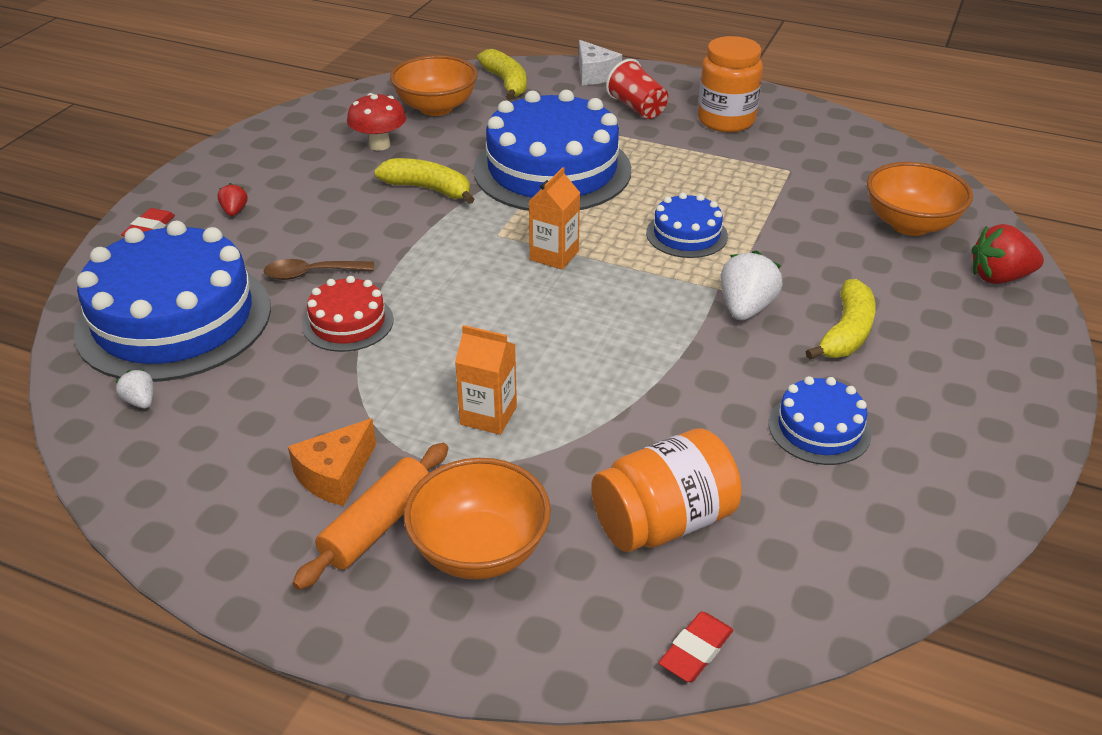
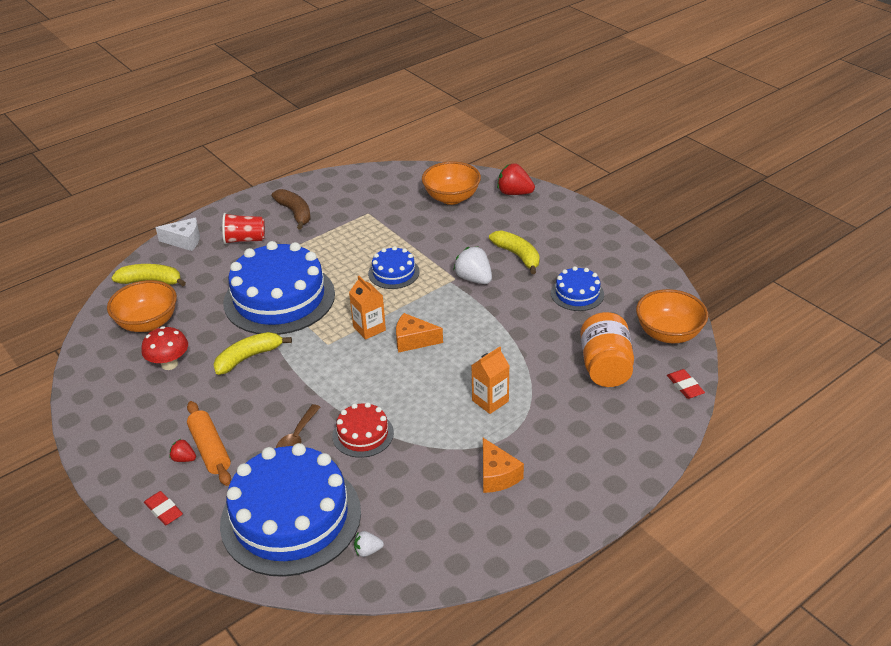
camera: 60 degrees left, 0 degrees up
(377, 525) = (546, 469): orange rolling pin -> orange rolling pin (210, 449)
(479, 549) = (586, 435): orange bowl -> orange bowl (668, 333)
(561, 300) = (413, 340): none -> orange cheese
(726, 120) = (295, 213): orange jar -> brown banana
(999, 277) = (514, 193): red strawberry -> red strawberry turned 90 degrees clockwise

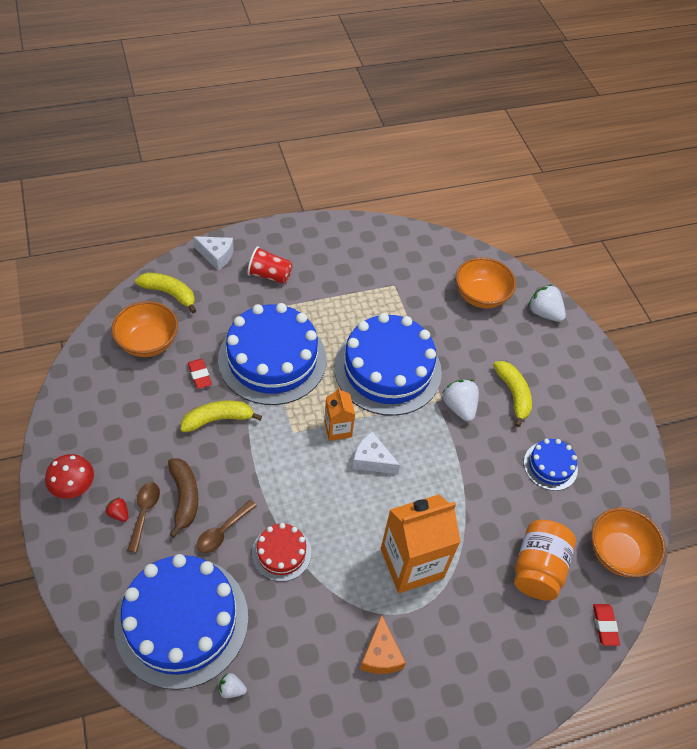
camera: 15 degrees right, 15 degrees up
(164, 510) = (80, 564): red eraser -> red eraser (200, 375)
(169, 364) = (148, 399): red mushroom -> red mushroom (74, 487)
(210, 449) = (144, 513): orange rolling pin -> brown spoon
(295, 213) = (327, 259): brown banana -> brown banana (184, 497)
(393, 273) = (387, 369): blue cake -> blue cake, size x2.11
(413, 340) = (372, 460): orange cheese -> white cheese
(490, 401) = (412, 563): orange carton -> orange carton, size x1.90
(514, 193) = (544, 313): red strawberry -> white strawberry

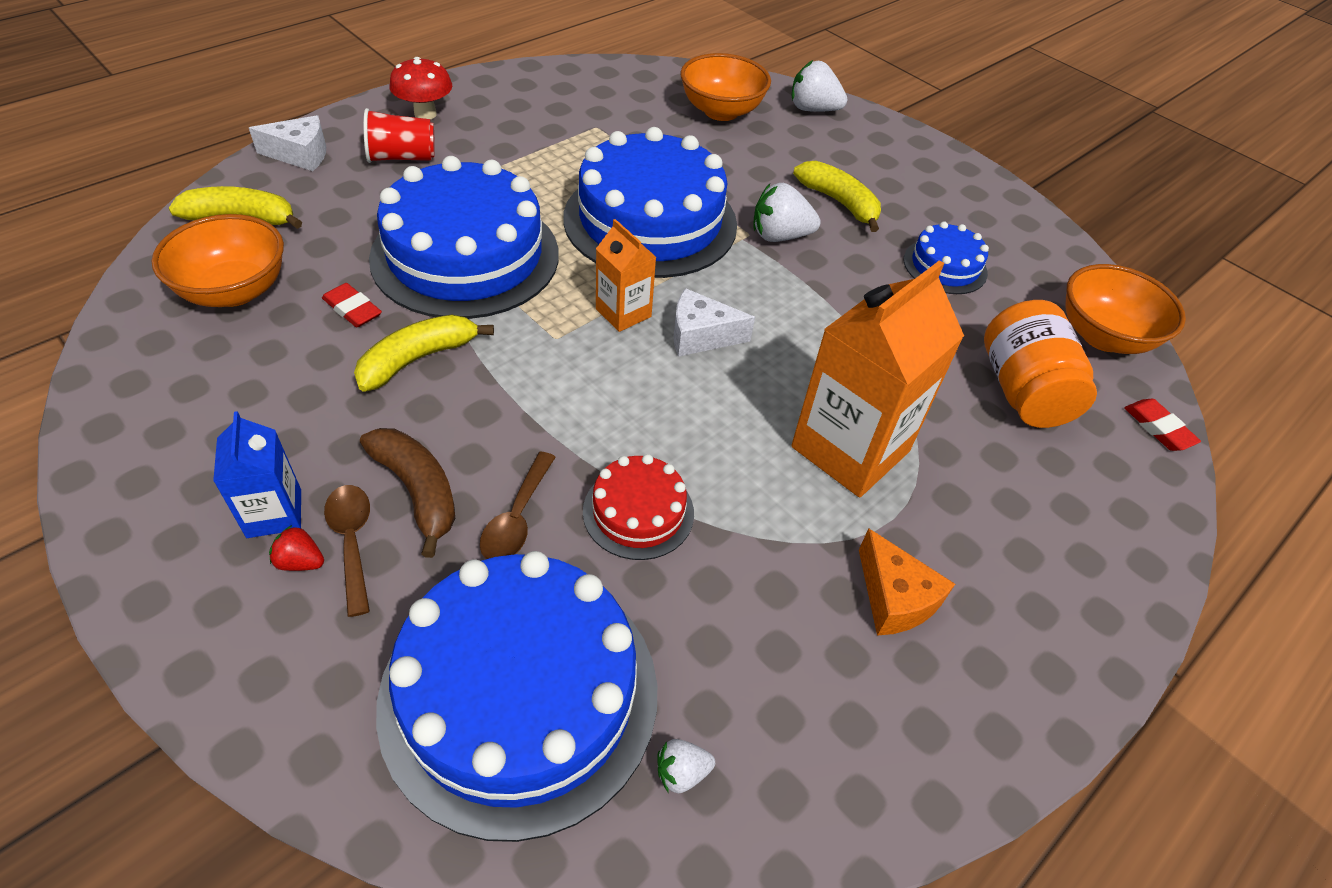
camera: 25 degrees left, 5 degrees down
(74, 487) = (185, 551): red mushroom -> red mushroom (425, 114)
(117, 483) = (274, 513): none -> blue carton
(459, 407) = (779, 236): white strawberry -> white strawberry turned 45 degrees counterclockwise

